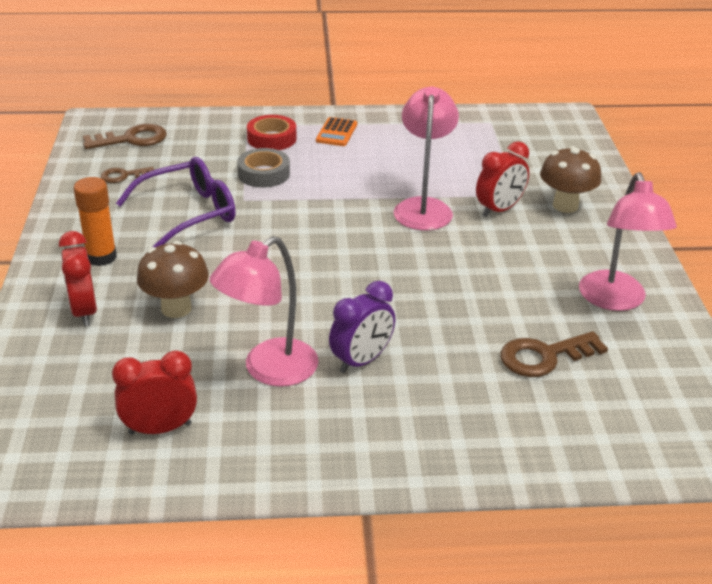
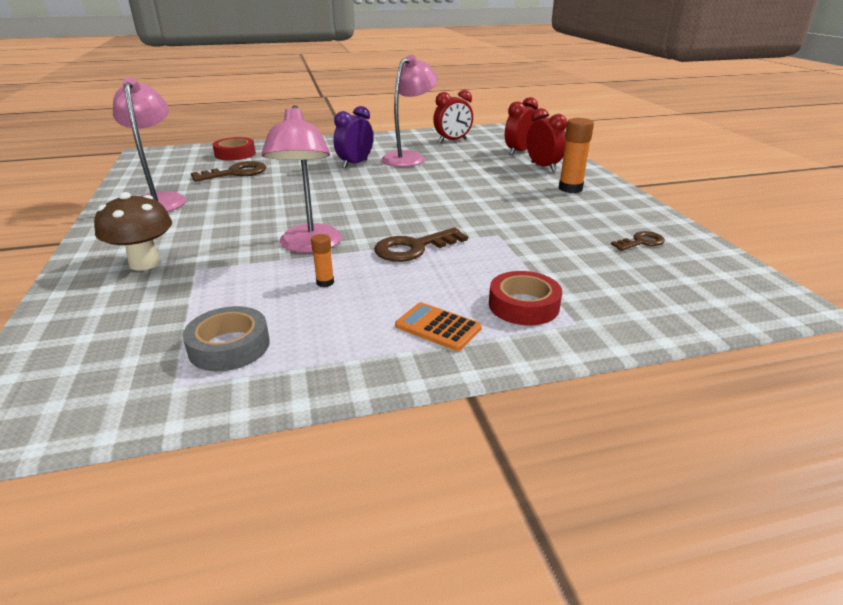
camera: 170 degrees right, 5 degrees down
(132, 139) = (696, 282): brown key -> brown key (414, 248)
(176, 308) = (486, 172): brown mushroom -> none
(189, 213) = (537, 219): purple glasses -> none
(264, 174) = (497, 260): grey tape -> grey tape (229, 346)
(336, 133) = (438, 327): orange calculator -> orange calculator turned 60 degrees counterclockwise
(409, 170) = (325, 282): none -> orange glue stick
(499, 210) = (226, 251): red clock -> red clock (519, 151)
(571, 428) = (235, 154): none -> red tape

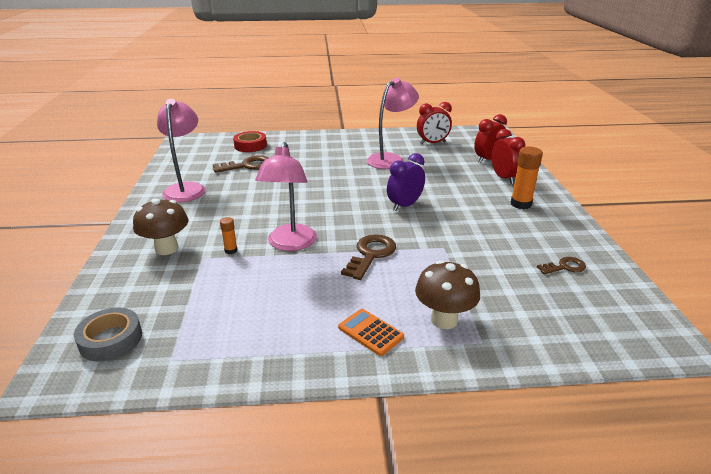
camera: 10 degrees right, 0 degrees up
(229, 346) = (214, 331): grey tape -> grey tape (111, 339)
(325, 282) = (294, 281): orange glue stick -> orange glue stick (231, 250)
(355, 164) = (344, 163): purple clock -> purple clock (404, 205)
(414, 248) = (371, 254): brown key -> brown key turned 135 degrees clockwise
(523, 305) = (444, 320): red tape -> brown mushroom

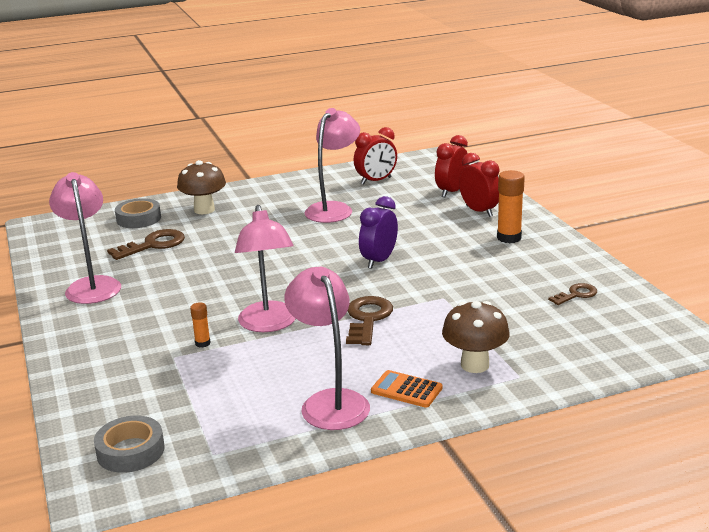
camera: 15 degrees left, 5 degrees down
(167, 249) = (122, 355): brown mushroom -> brown mushroom (204, 210)
(250, 145) = (138, 219): red tape -> grey tape
(298, 329) = (330, 402): none -> pink lamp

